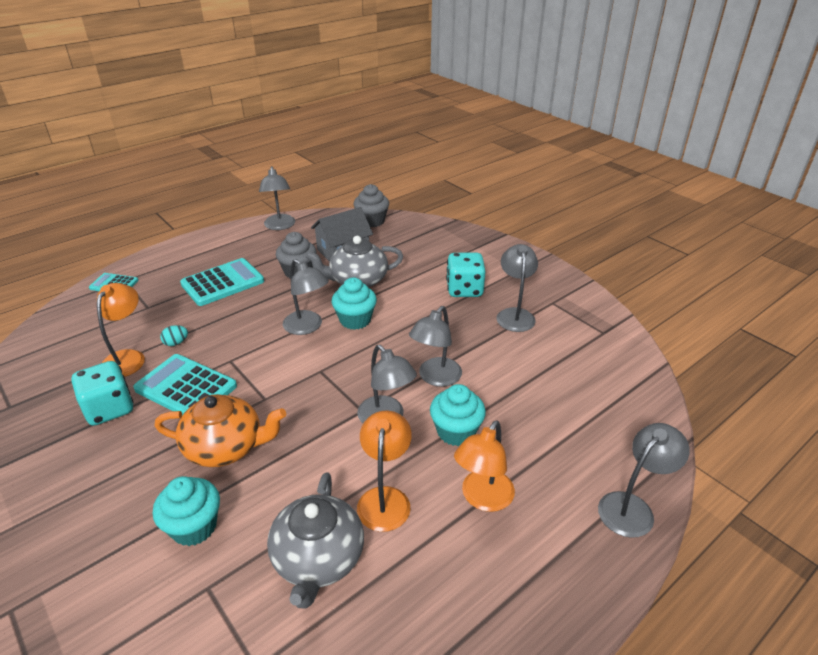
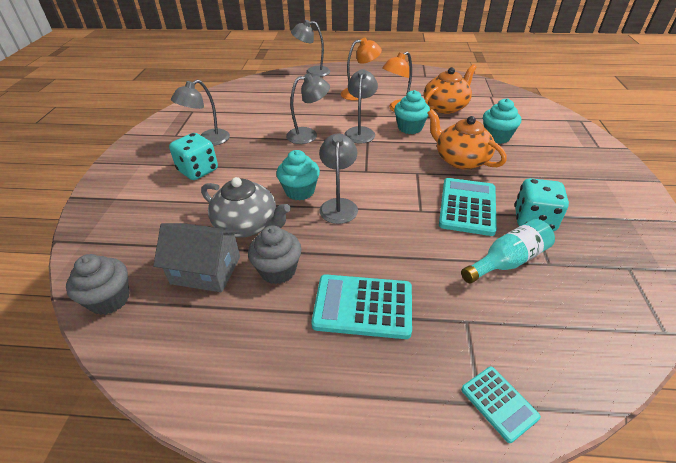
camera: 135 degrees left, 5 degrees up
(128, 357) = (508, 261): orange lamp -> turquoise bottle
(176, 343) = (456, 252): turquoise egg -> none
(186, 388) = (467, 207): turquoise calculator -> turquoise calculator turned 150 degrees counterclockwise
(280, 226) = (198, 379): grey lamp -> none
(318, 559) = (446, 107): grey teapot -> orange teapot
(456, 431) = (336, 113): turquoise cupcake -> turquoise cupcake (410, 128)

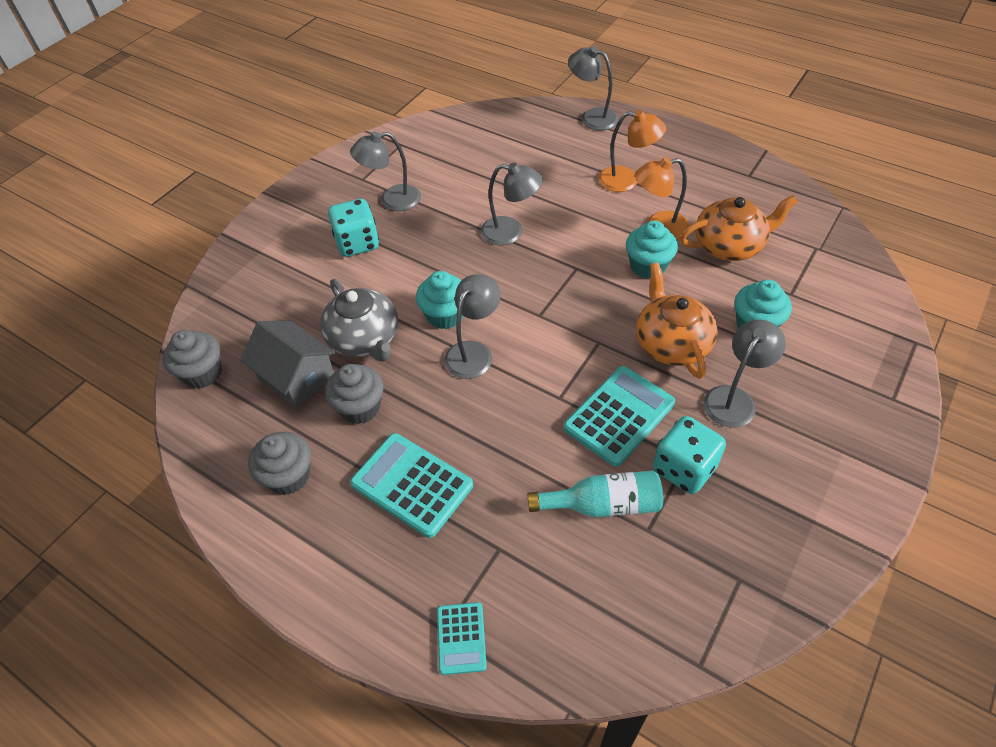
camera: 30 degrees right, 10 degrees up
(250, 346) = (288, 476): none -> grey cupcake
(360, 132) = (578, 250): grey lamp -> grey lamp (734, 398)

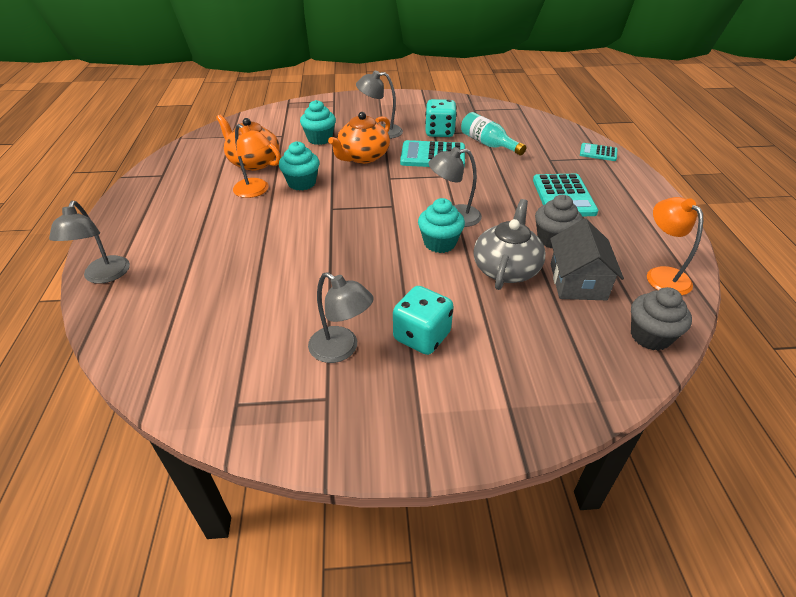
camera: 130 degrees left, 10 degrees down
(288, 476) = (630, 240): grey cupcake -> none
(461, 638) = (598, 153): turquoise calculator -> turquoise calculator turned 120 degrees counterclockwise
(511, 232) = (320, 252): grey lamp -> none
(627, 180) = (204, 222): orange lamp -> orange lamp (661, 275)

